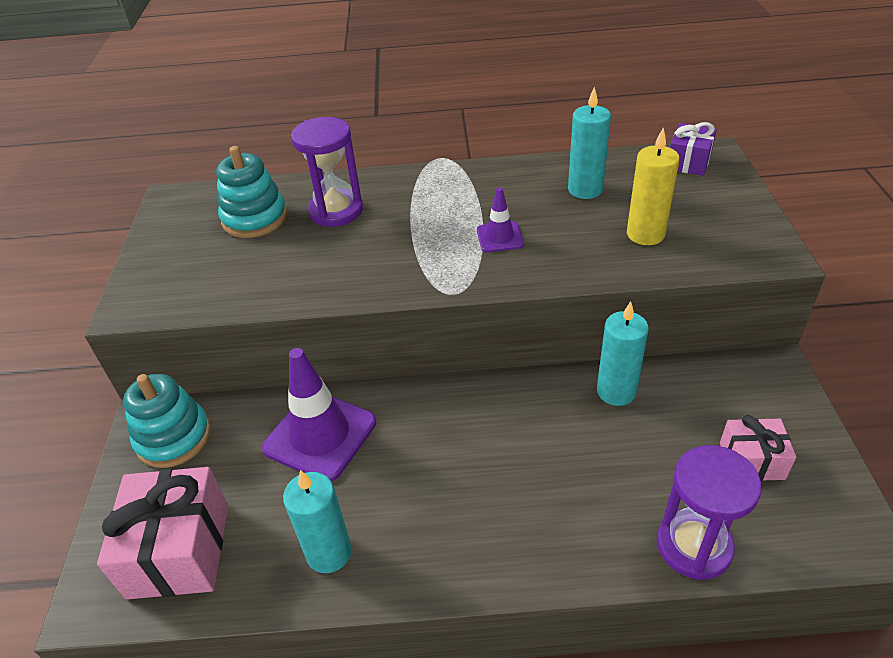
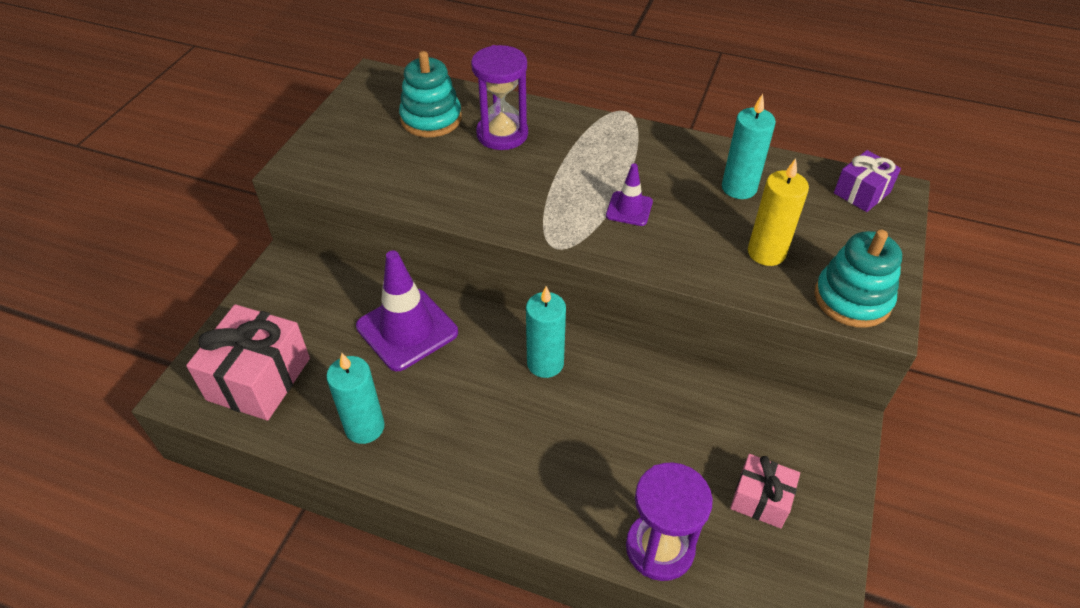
camera: 20 degrees right, 5 degrees up
(173, 437) = (296, 287): turquoise stacking toy -> turquoise stacking toy (852, 299)
(616, 391) = (677, 389): turquoise candle -> turquoise candle (545, 363)

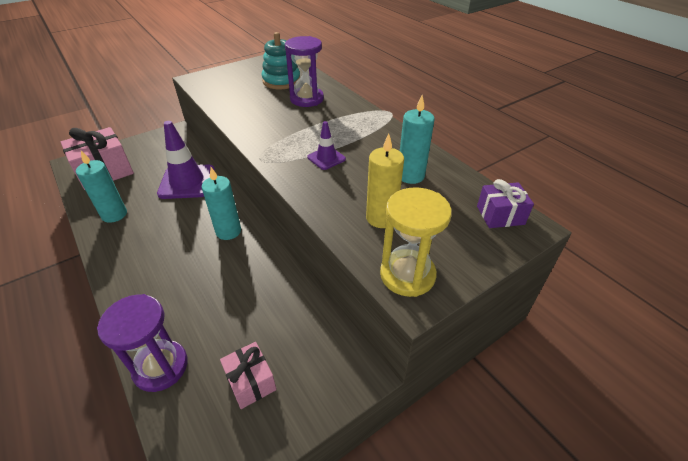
camera: 35 degrees right, 5 degrees down
(852, 299) = (407, 275): turquoise stacking toy -> yellow hourglass

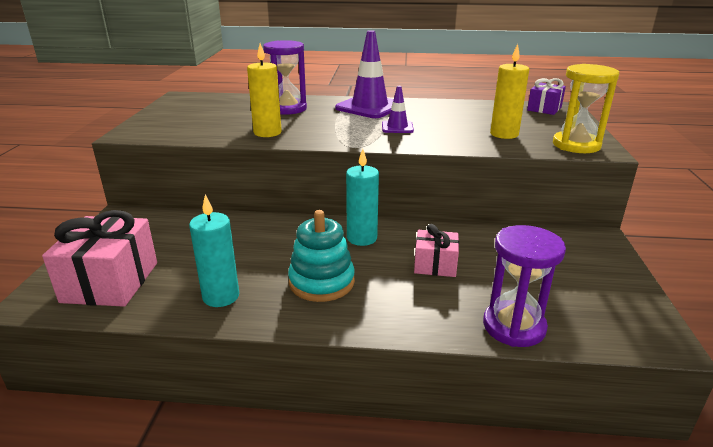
camera: 50 degrees left, 15 degrees down
(187, 182) = (239, 236): purple traffic cone -> purple traffic cone (369, 107)
(248, 116) = (267, 133): none -> yellow candle
(250, 382) = (571, 284): pink gift -> pink gift (435, 265)
(281, 81) = (231, 107): turquoise stacking toy -> turquoise stacking toy (321, 282)
(410, 176) = (465, 114): turquoise candle -> none

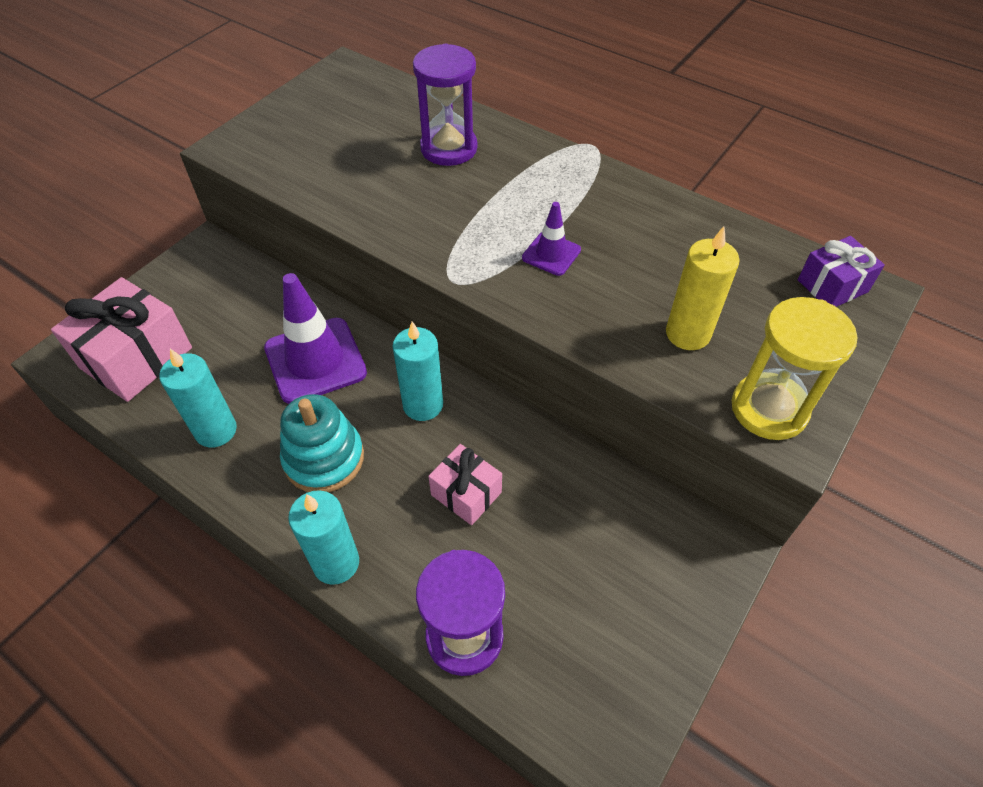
camera: 30 degrees right, 25 degrees up
(267, 133) = (376, 204): yellow candle -> none
(369, 107) = (562, 183): purple traffic cone -> purple traffic cone (315, 360)
(388, 327) = (336, 563): none -> turquoise candle

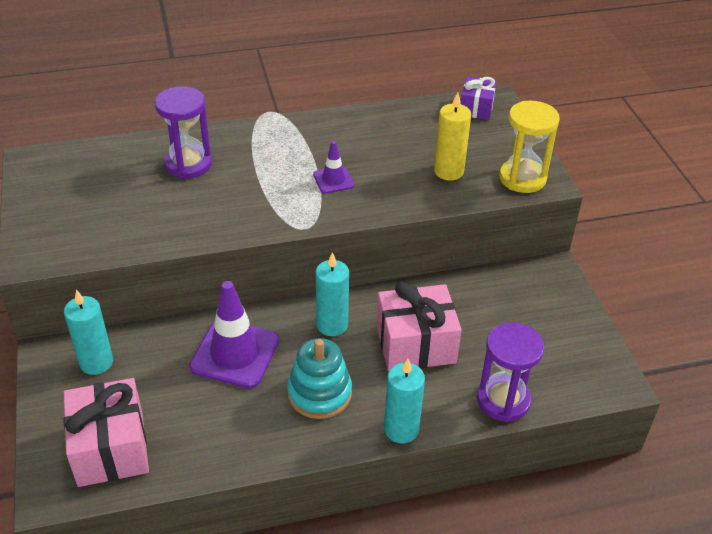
camera: 50 degrees left, 10 degrees down
(216, 430) = (233, 436): turquoise candle -> turquoise candle (96, 362)
(466, 493) = (415, 344): pink gift -> pink gift, size x1.75

